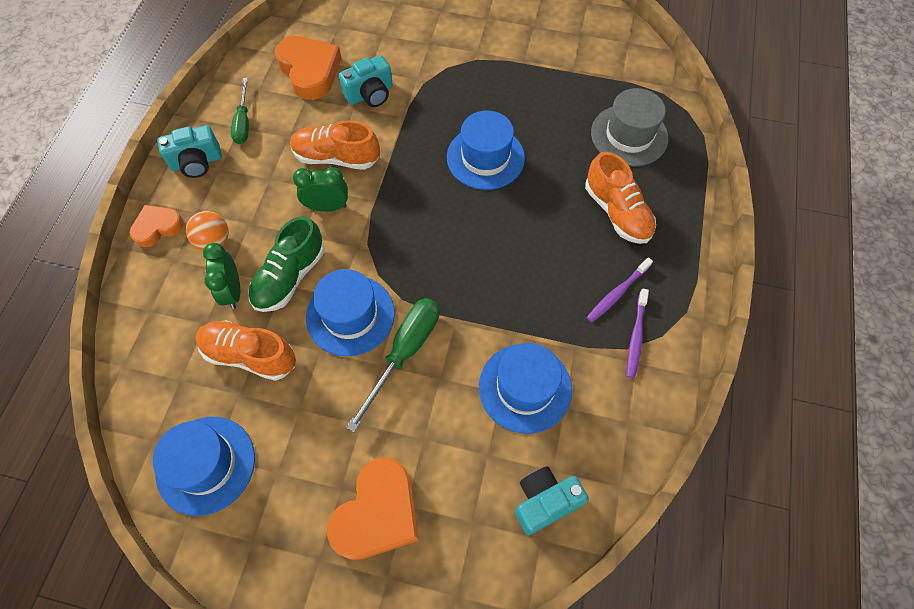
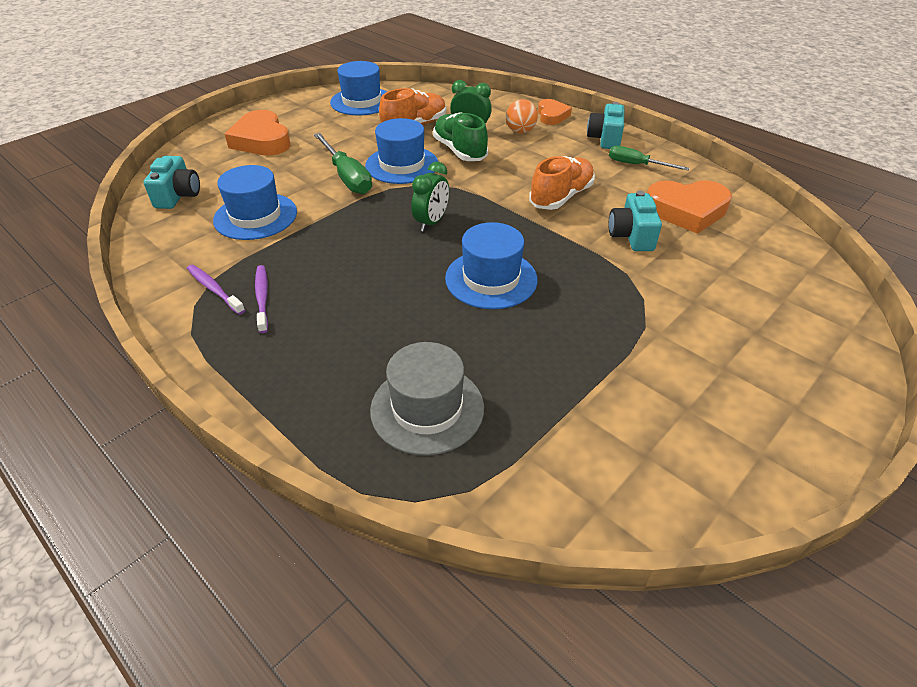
camera: 120 degrees right, 20 degrees down
(327, 207) = (510, 180): green clock -> green clock (431, 222)
(617, 212) = (339, 341): orange shoe -> none

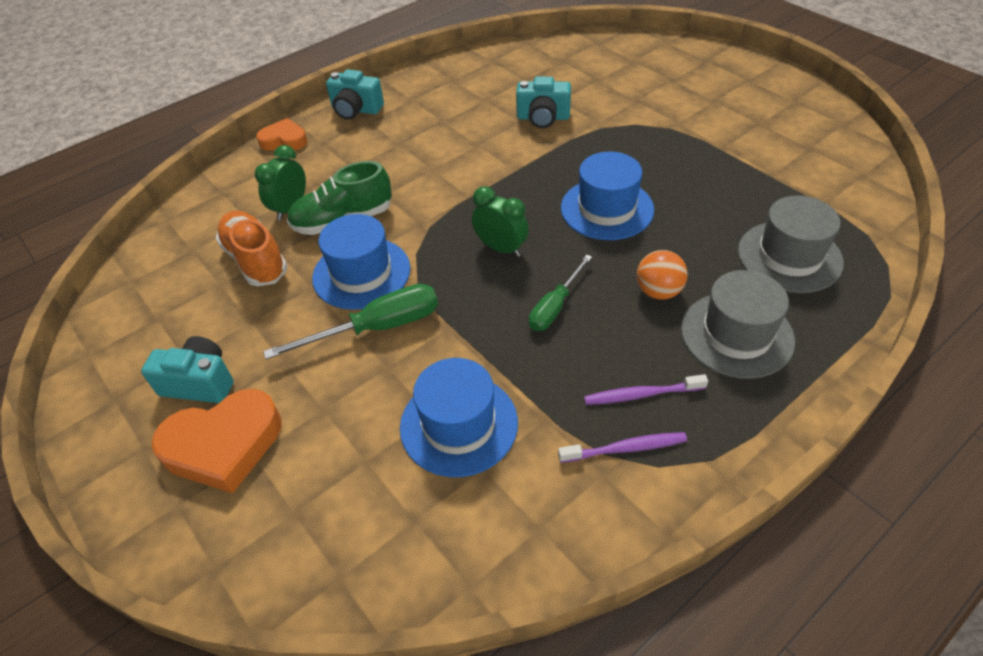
camera: 80 degrees left, 5 degrees up
(178, 196) = (377, 544): turquoise camera -> turquoise camera (200, 383)
(214, 289) = (625, 448): purple toothbrush -> purple toothbrush turned 150 degrees counterclockwise
(319, 358) = (737, 334): none -> grey hat
(362, 101) = (144, 320): blue hat -> none
(520, 131) = (313, 167): orange ball -> orange ball (658, 291)
(561, 197) = (467, 151): orange shoe -> none
(636, 165) = (417, 97): green screwdriver -> green screwdriver (555, 306)
(686, 211) = (506, 83): orange heart -> none

